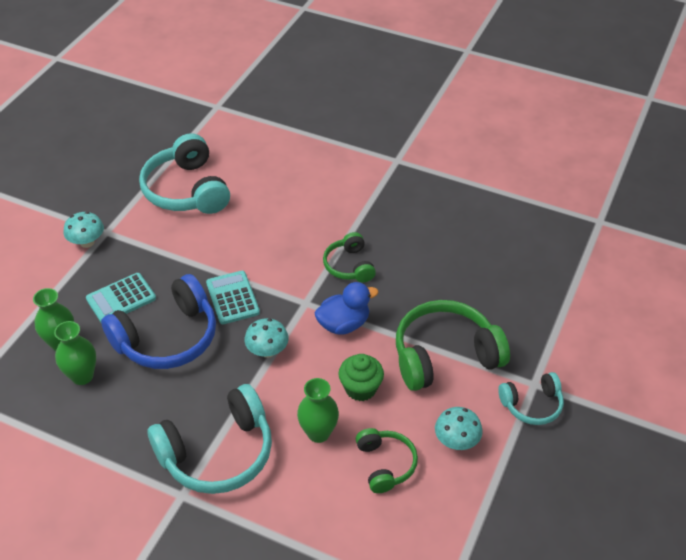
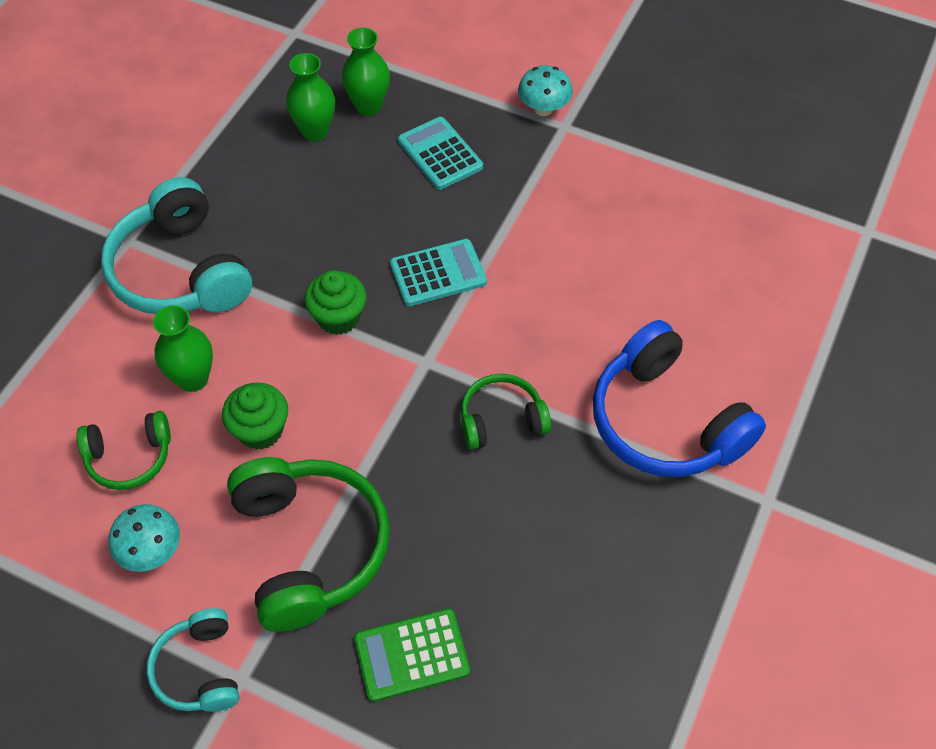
camera: 90 degrees right, 10 degrees up
(167, 338) = (369, 207): blue headphones -> blue headphones (665, 421)
(186, 190) = (657, 206): turquoise headphones -> none
(267, 351) = (338, 317): turquoise mushroom -> green cupcake
(344, 324) = (381, 411): blue duck -> none
(506, 304) = (411, 655): none -> green calculator

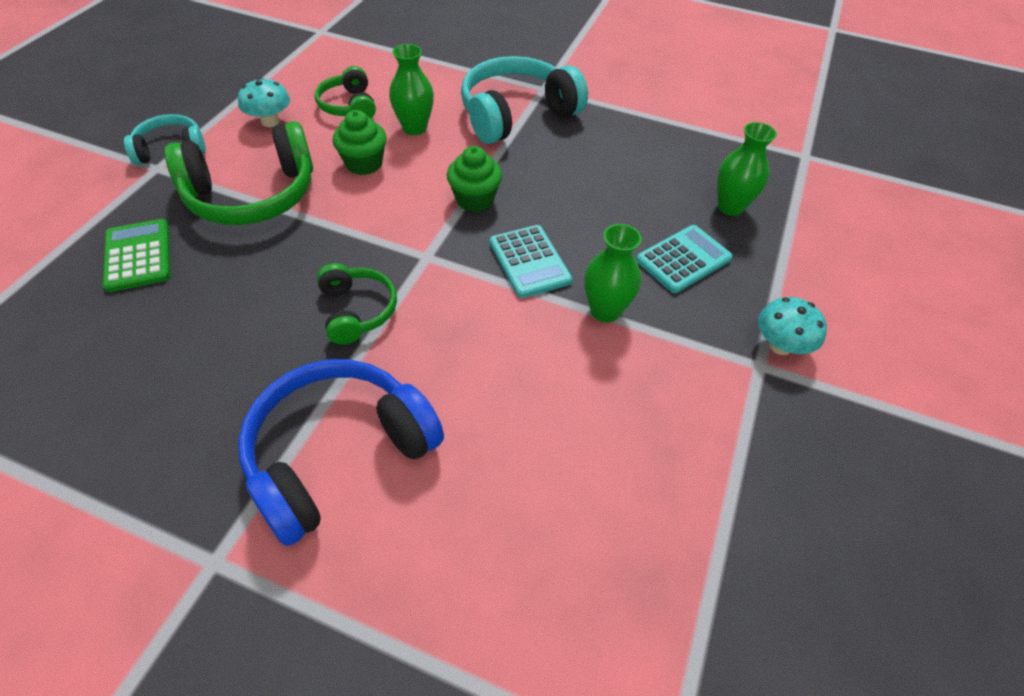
camera: 85 degrees right, 5 degrees down
(315, 131) = (686, 175): green vase -> green vase (605, 311)

